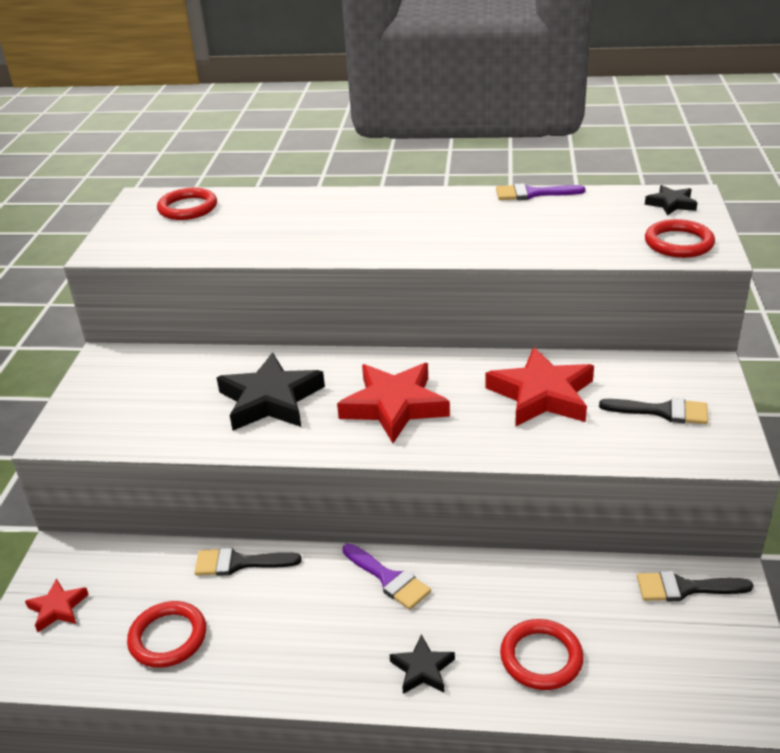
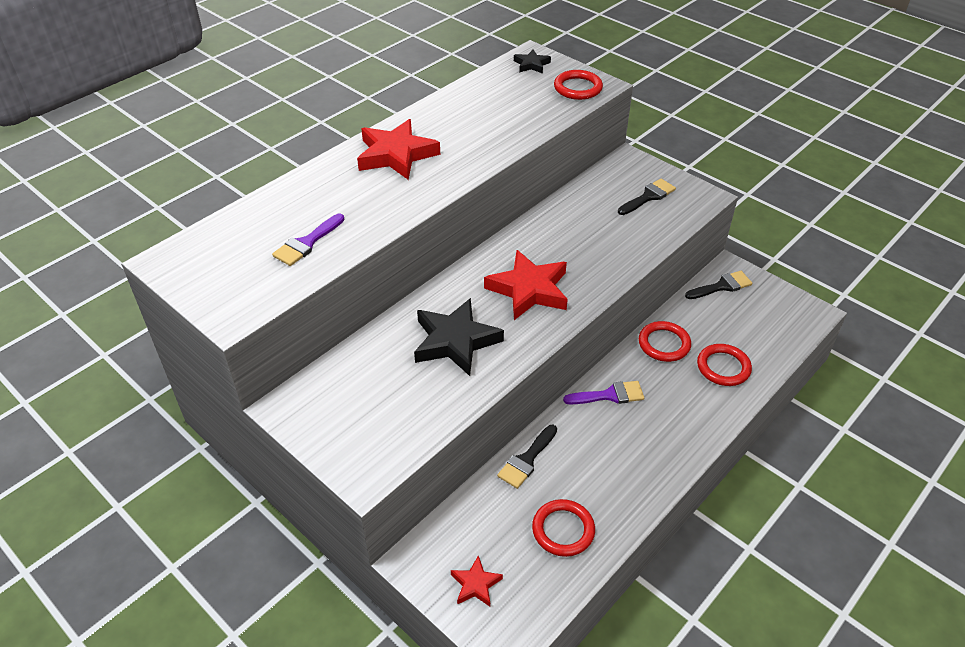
camera: 55 degrees left, 10 degrees up
(188, 208) = (225, 244): red ring -> red ring (664, 344)
(422, 669) = (692, 419): black star -> none
(532, 193) = (447, 98): purple brush -> purple brush (307, 243)
(542, 395) = (586, 227): red star -> red star (396, 155)
(685, 588) = (721, 286): black brush -> black brush turned 150 degrees counterclockwise

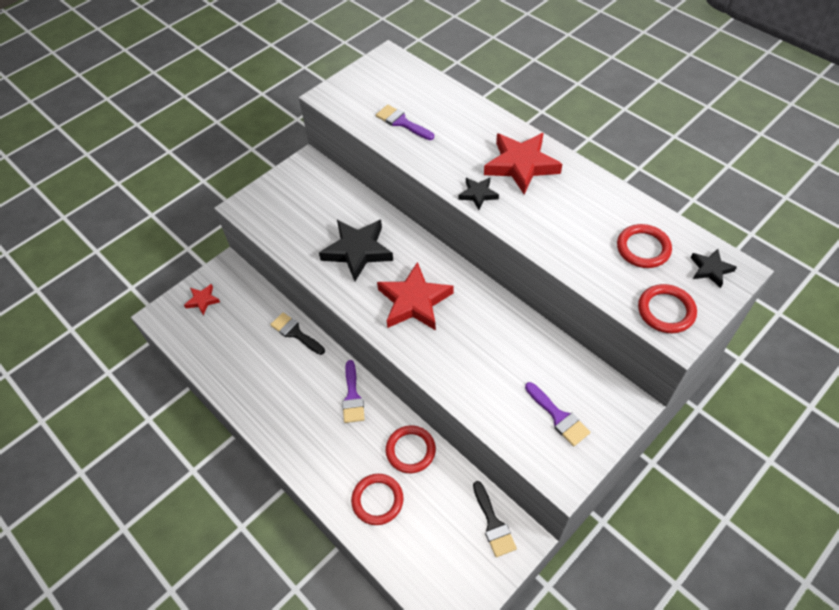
camera: 95 degrees right, 10 degrees up
(437, 184) = (478, 194): none -> black star
(563, 530) = (231, 353): red ring -> red ring (643, 248)
(648, 197) = (558, 416): black brush -> purple brush

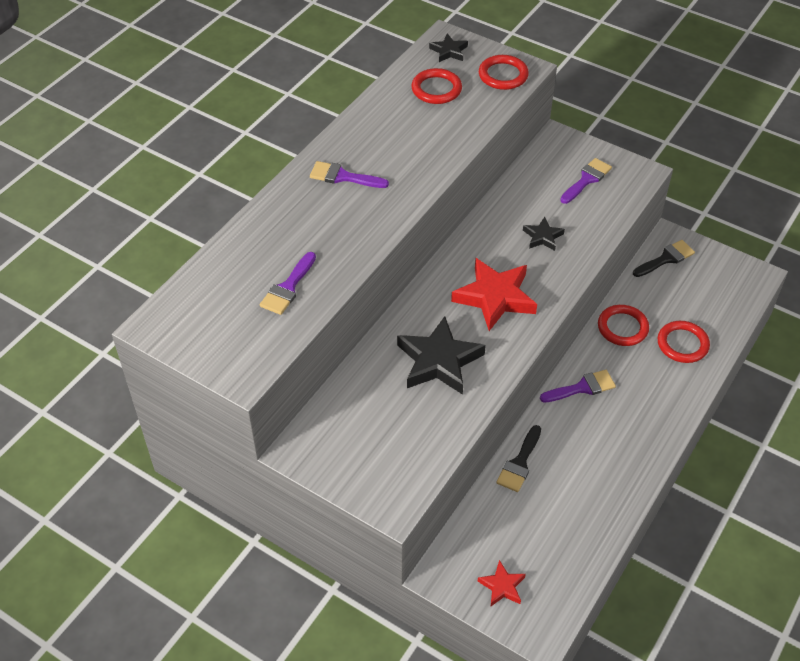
camera: 105 degrees left, 5 degrees down
(478, 194) = (395, 205): black star -> black star (542, 237)
(521, 165) = (343, 177): red star -> purple brush

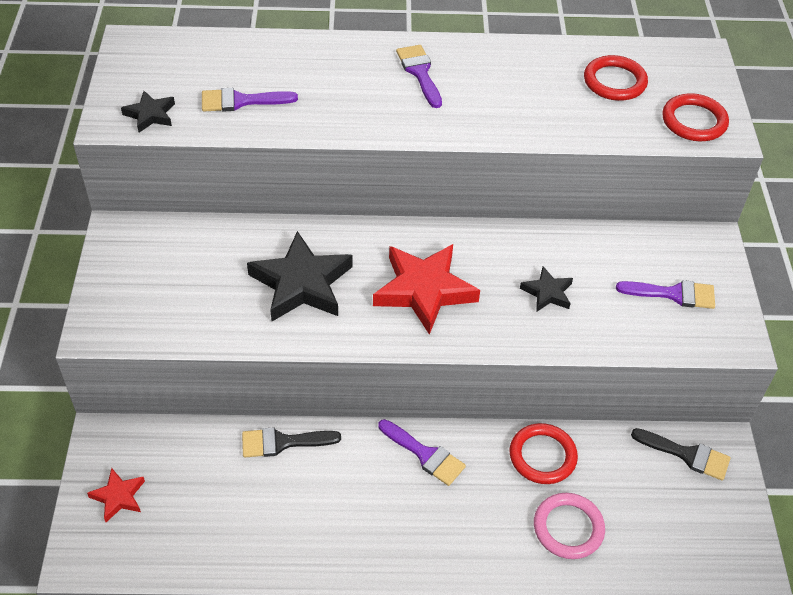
camera: 55 degrees right, 0 degrees up
(449, 51) = (684, 66): black star -> black star (150, 115)
(682, 344) = (568, 528): red ring -> pink ring

